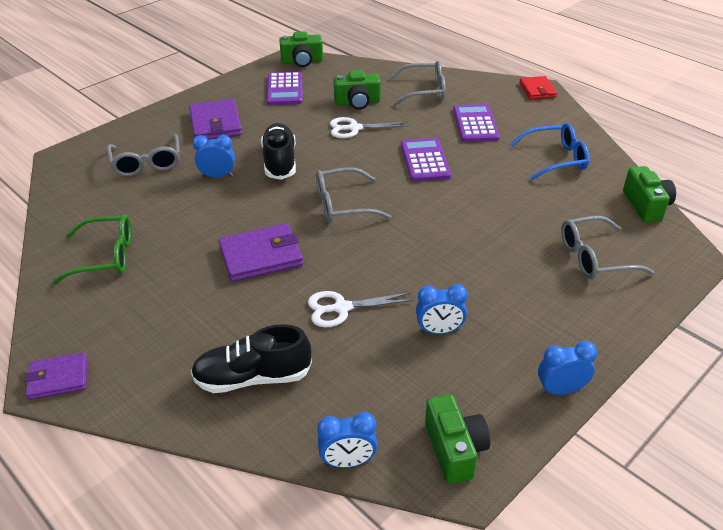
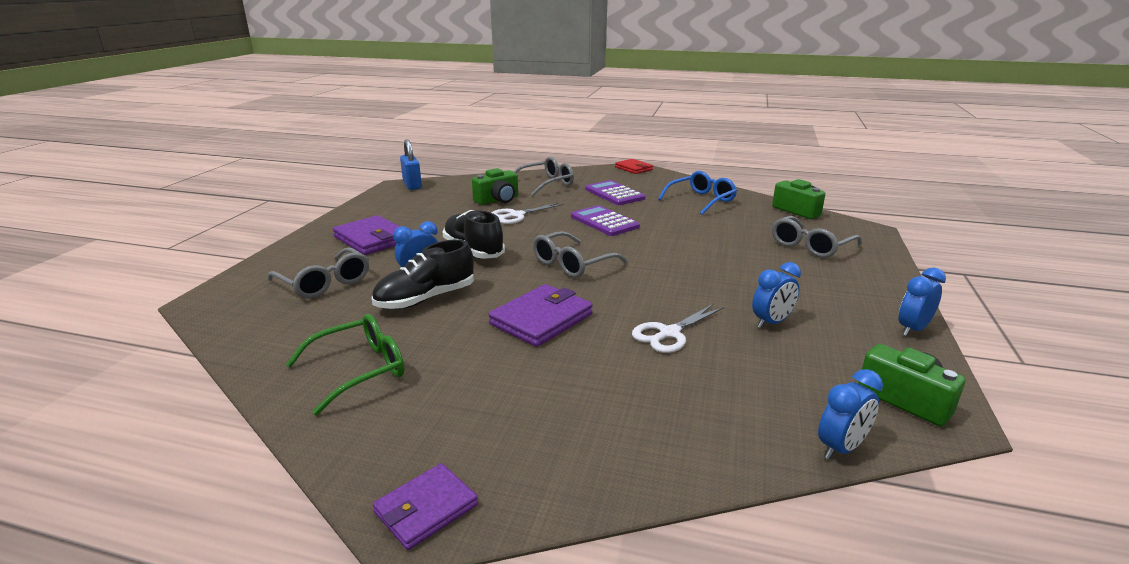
camera: 30 degrees left, 15 degrees down
(252, 377) = (659, 416): black shoe -> black shoe (425, 299)
(285, 89) = (417, 204): purple calculator -> none
(302, 61) = (412, 185): green camera -> blue padlock

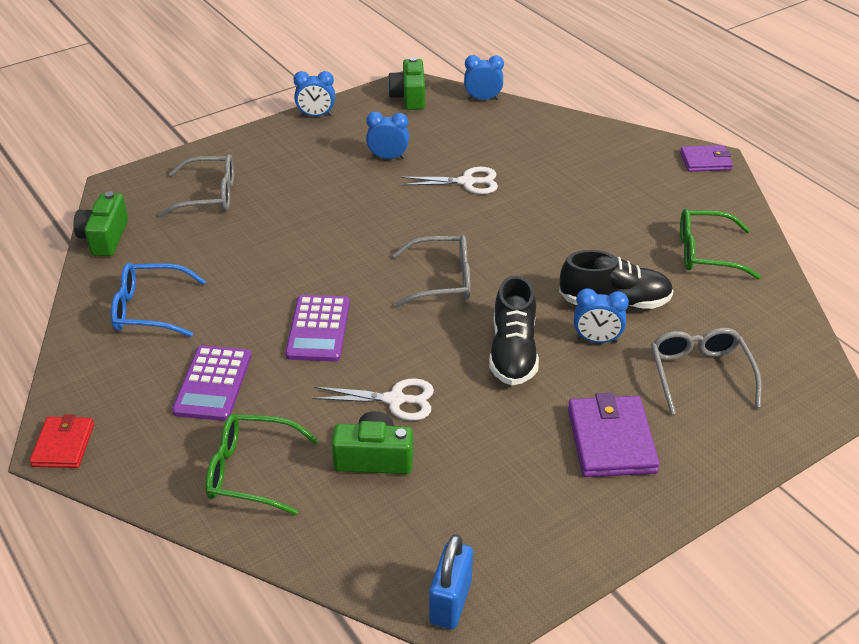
camera: 140 degrees left, 15 degrees up
(541, 319) = (540, 234): purple wallet -> none
(546, 184) = (251, 472): grey glasses -> green glasses

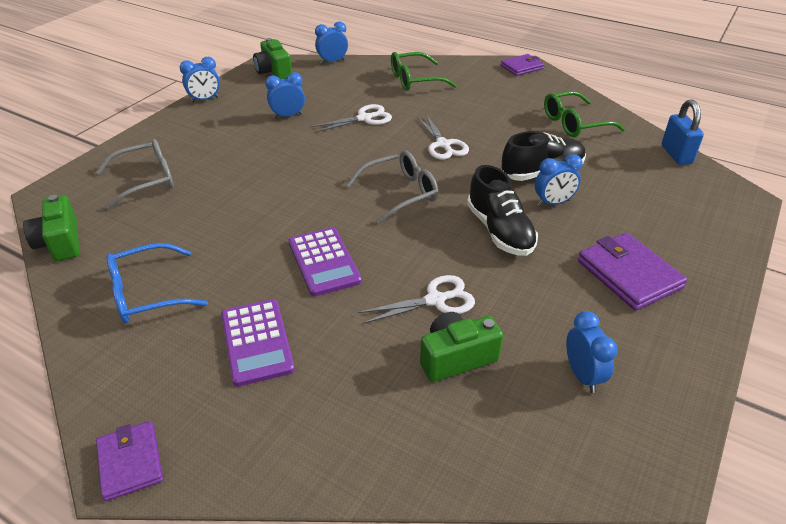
camera: 25 degrees left, 0 degrees up
(63, 445) = (130, 462): red wallet -> purple wallet
(251, 472) = (352, 413): green glasses -> green glasses (415, 80)
(450, 602) = (626, 466): blue padlock -> blue padlock (676, 154)
(477, 515) = (582, 375): none -> blue clock
(530, 237) = (443, 145): none -> white scissors
(699, 374) = (645, 205): grey glasses -> none

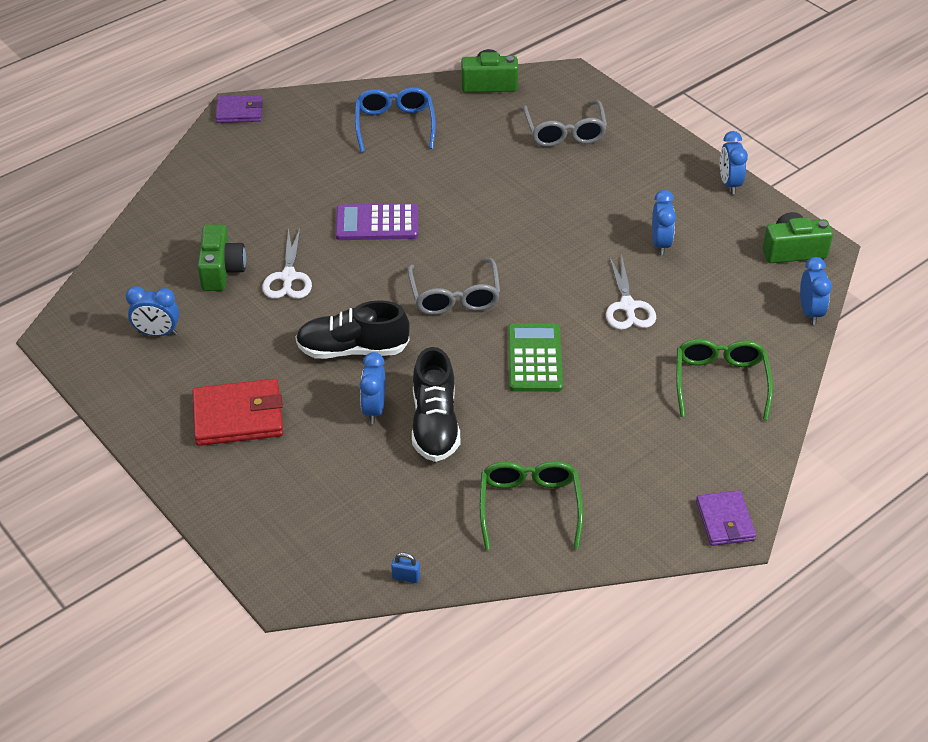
camera: 110 degrees right, 5 degrees up
(257, 342) = (306, 173): purple calculator -> none
(443, 145) = (534, 358): white scissors -> green calculator
(629, 274) = (238, 416): purple wallet -> red wallet
(676, 154) = (406, 577): blue padlock -> blue padlock, size x0.48

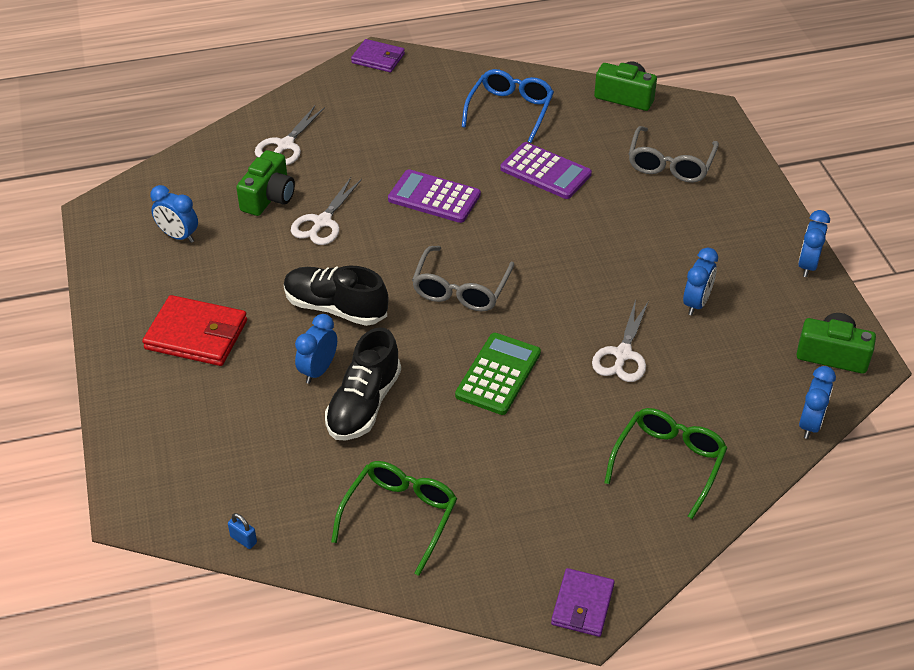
camera: 25 degrees right, 0 degrees up
(204, 218) = (285, 145): none -> white scissors
(461, 170) = (545, 172): none -> purple calculator

